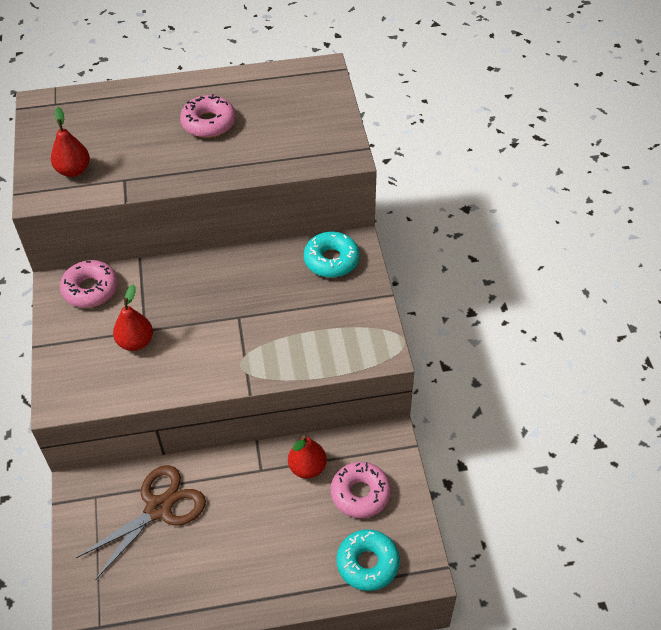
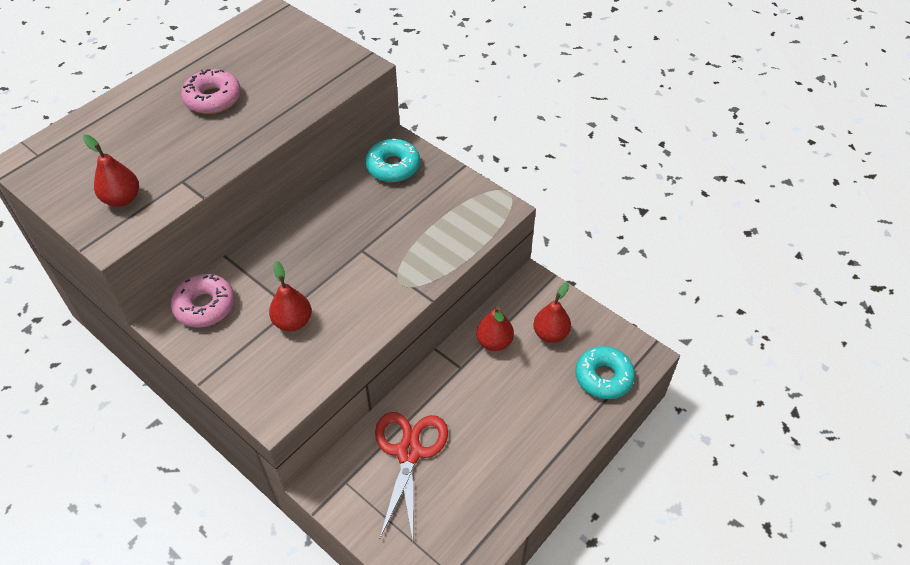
camera: 40 degrees left, 0 degrees up
(158, 508) = (409, 452): brown scissors -> red scissors
(360, 494) = (550, 334): pink donut -> red pear

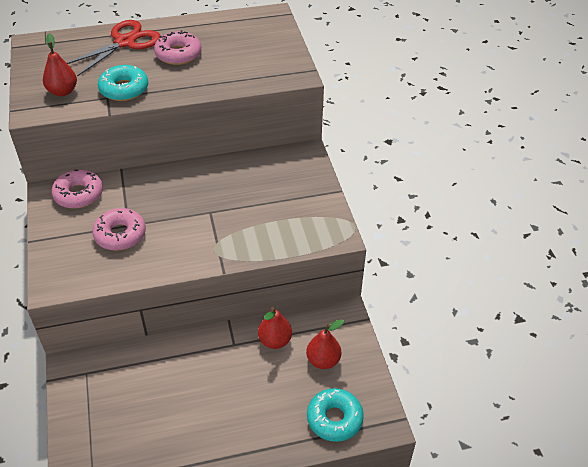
camera: 35 degrees right, 5 degrees down
(293, 321) = (120, 234): red pear -> pink donut
(393, 166) = (287, 166): turquoise donut -> turquoise donut (124, 89)
(409, 452) = (144, 380): red scissors -> red scissors (125, 42)

